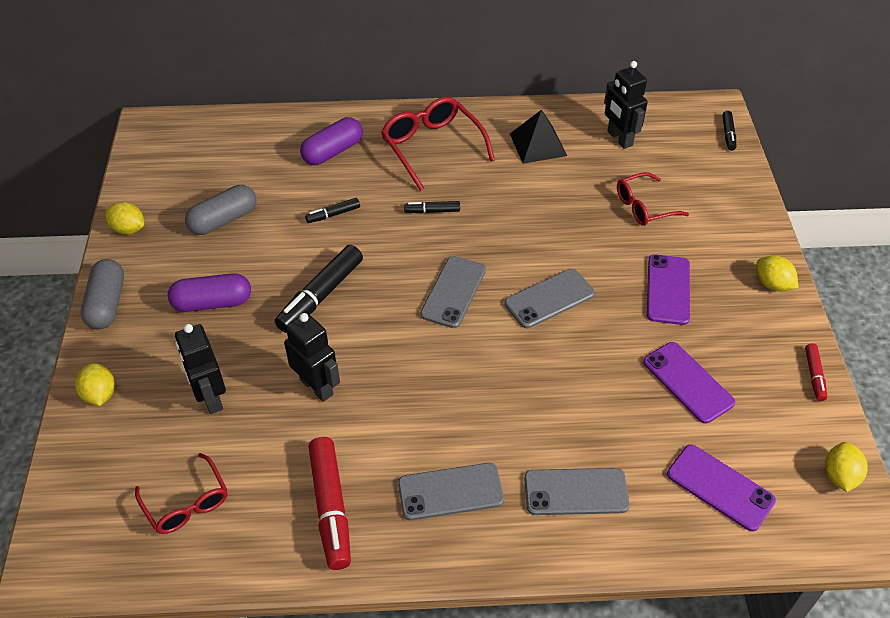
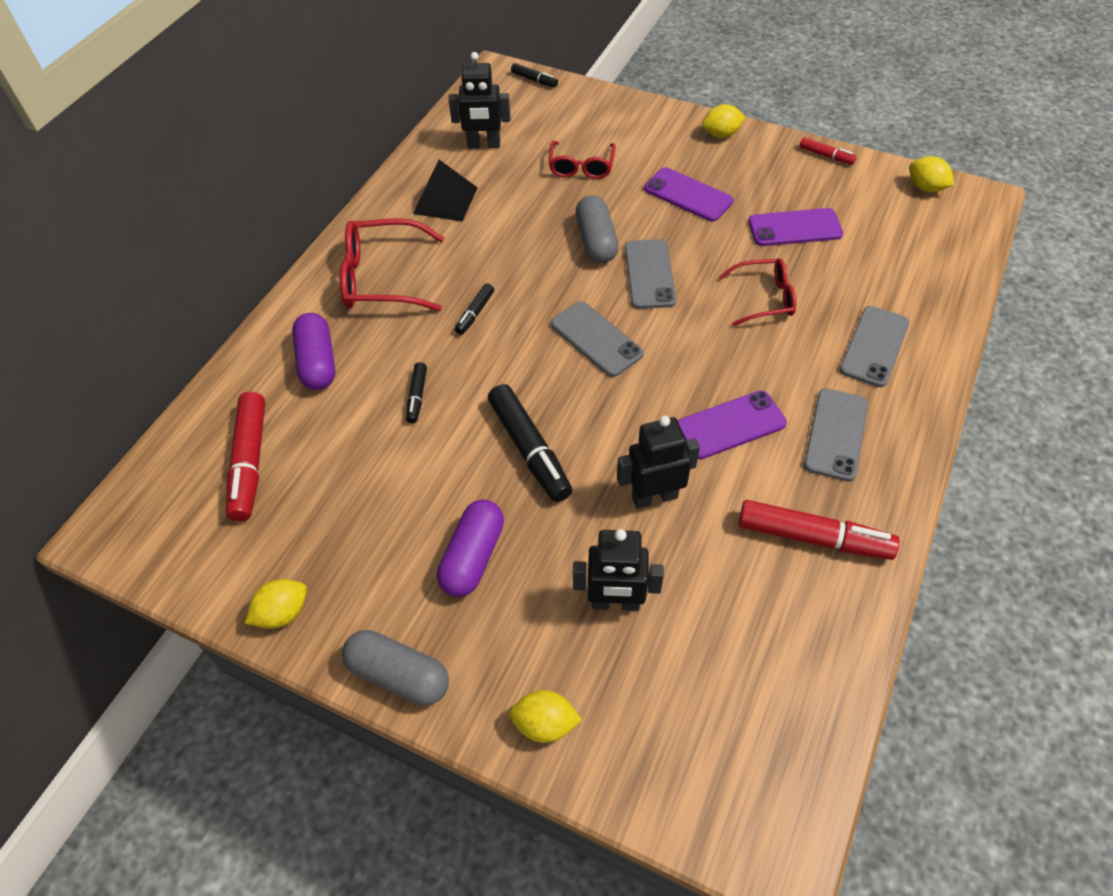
camera: 60 degrees left, 5 degrees up
(187, 503) = (750, 672): red glasses -> red glasses (764, 298)
(223, 220) = (346, 504): grey capsule -> grey capsule (596, 241)
(232, 160) = (250, 462): none -> red marker
(720, 487) = (908, 256): purple phone -> purple phone (730, 425)

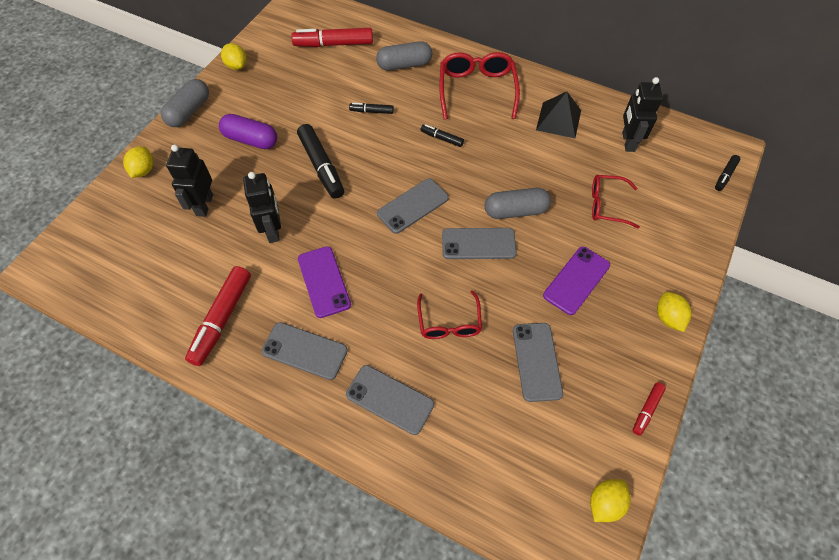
camera: 90 degrees right, 5 degrees up
(318, 362) = (404, 65): purple capsule -> grey capsule
(529, 449) = (321, 166): black marker -> black marker turned 90 degrees counterclockwise
(794, 228) = (536, 361): purple phone -> grey phone

